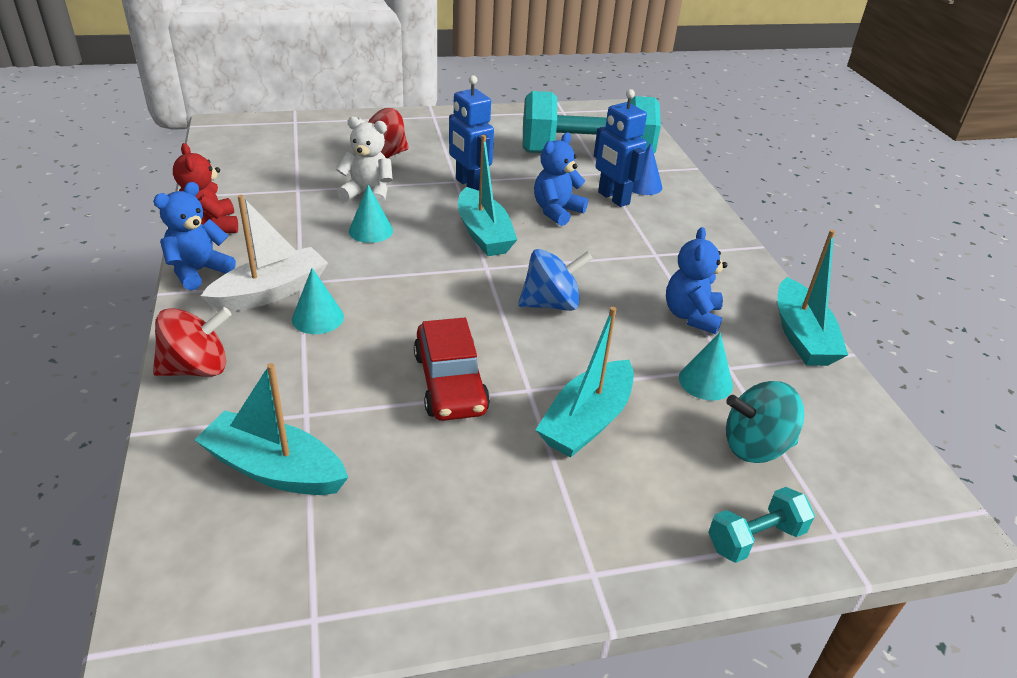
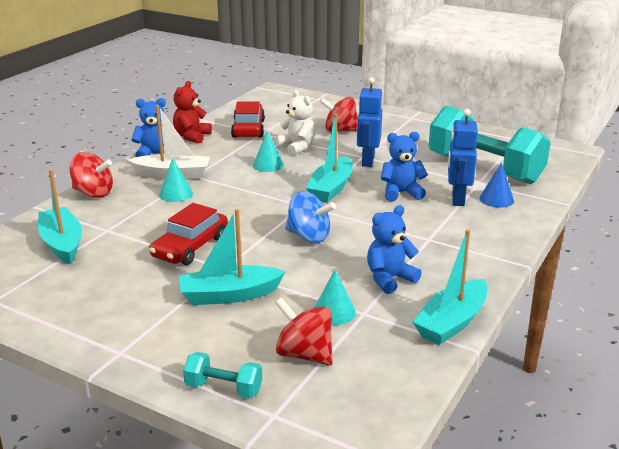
camera: 45 degrees right, 10 degrees down
(271, 189) = (248, 129): none -> red car
(755, 446) = (304, 354): turquoise spinning top -> red spinning top

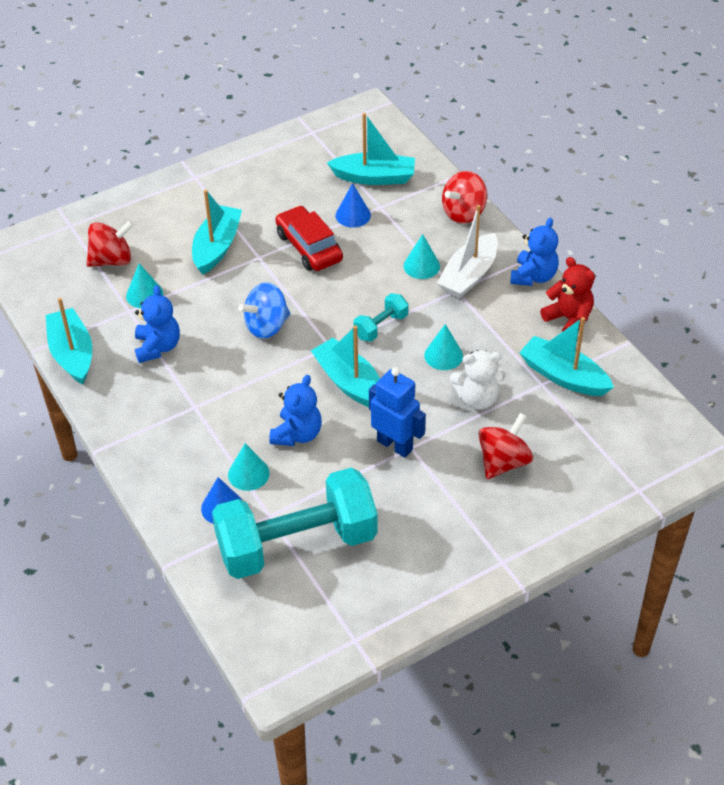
camera: 120 degrees right, 20 degrees up
(128, 239) = (353, 215): none -> blue cone
(223, 388) = (114, 212): turquoise dumbbell -> turquoise dumbbell (381, 326)
(248, 129) = (563, 376): red car -> turquoise boat
(457, 199) = (248, 474): blue robot -> turquoise cone

